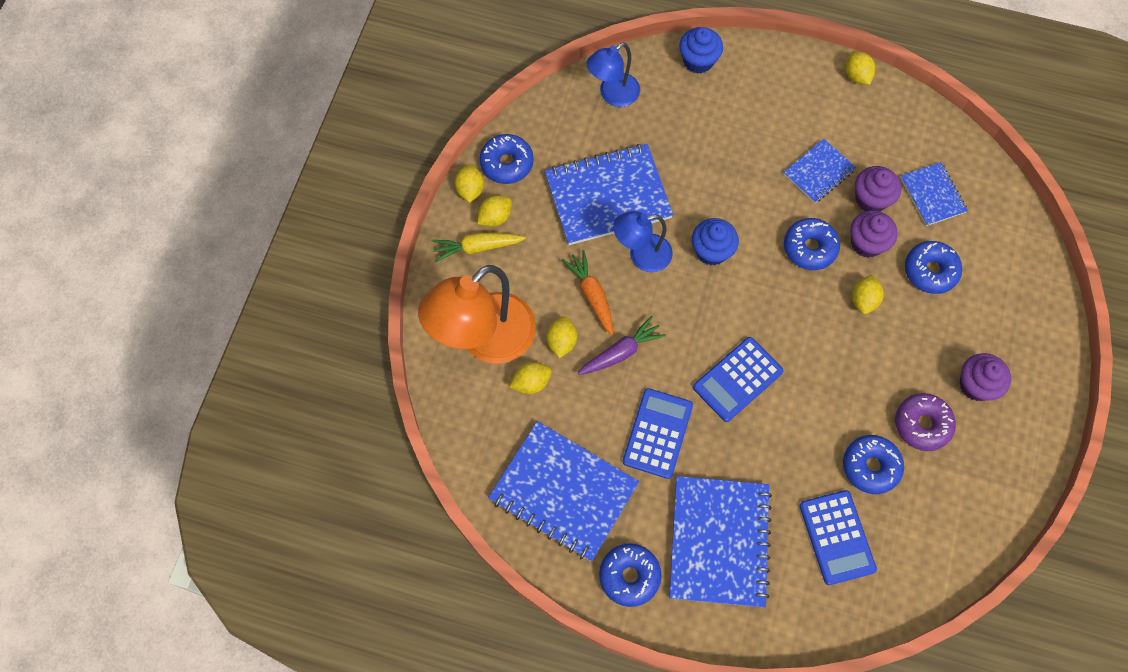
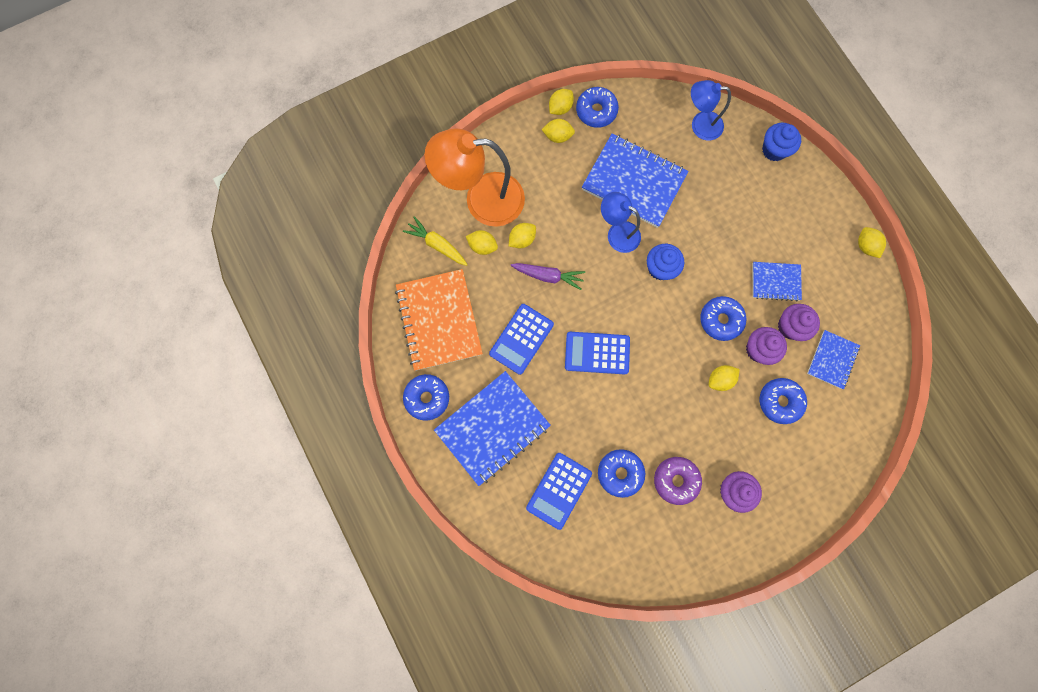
camera: 45 degrees right, 10 degrees up
(477, 247) = (530, 144): yellow carrot -> yellow carrot (437, 245)
(563, 492) = (439, 320): blue notebook -> orange notebook
(592, 295) = (565, 229): orange carrot -> none
(657, 433) = (521, 339): blue calculator -> blue calculator turned 150 degrees clockwise
(856, 76) = (865, 246): yellow lemon -> yellow lemon turned 45 degrees counterclockwise

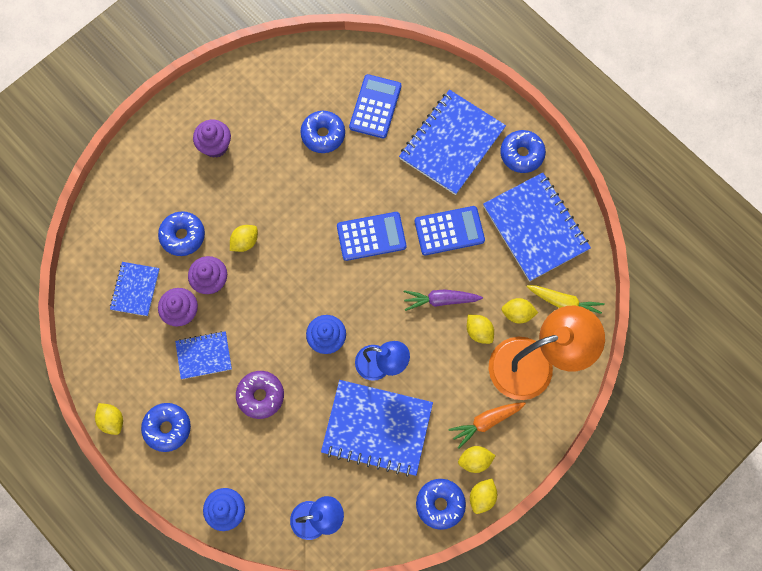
camera: 165 degrees right, 5 degrees down
(439, 320) = (535, 228): orange notebook -> blue notebook
(521, 339) = (449, 231): blue calculator -> blue calculator turned 60 degrees clockwise
(522, 239) = (479, 331): yellow lemon -> yellow lemon turned 75 degrees counterclockwise
(539, 164) = (486, 422): none -> orange carrot
(675, 480) = (270, 141): purple donut -> purple donut (260, 395)
(720, 320) = (254, 300): blue donut -> blue donut (167, 428)

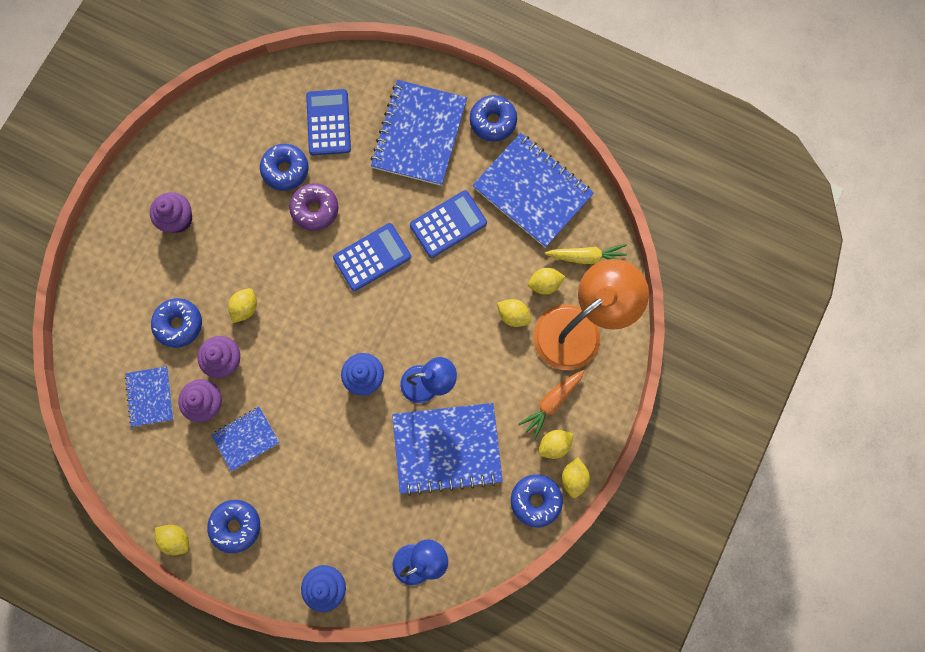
camera: 20 degrees left, 5 degrees up
(260, 395) = (319, 458): purple donut -> purple donut (315, 209)
(440, 300) = (464, 297): purple carrot -> none

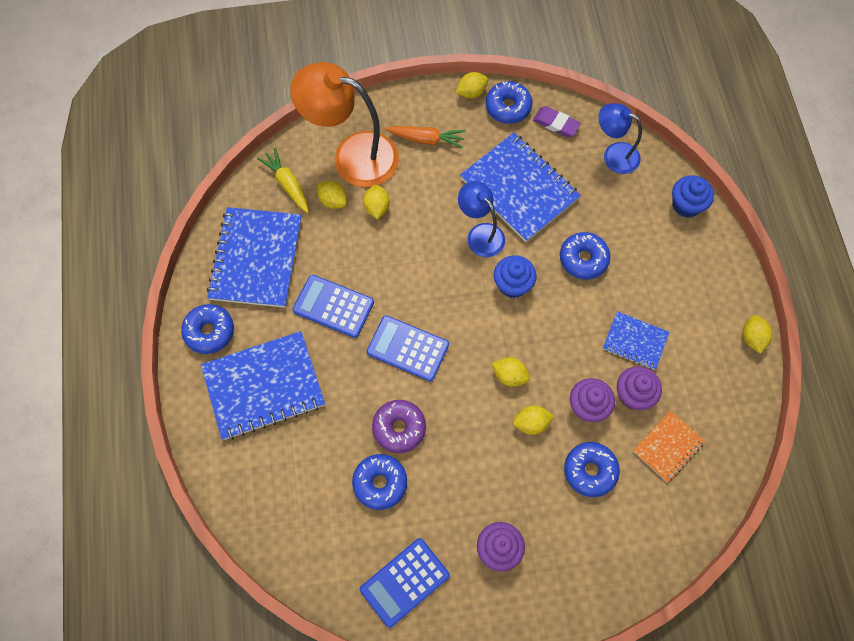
camera: 125 degrees left, 10 degrees down
(150, 396) = (668, 447): blue notebook -> orange notebook
(236, 525) = (703, 300): blue donut -> blue donut (583, 259)
(328, 123) = (306, 477): blue calculator -> blue calculator (404, 582)
(488, 531) = (556, 124): none -> purple eraser
(554, 444) = (457, 119): yellow lemon -> yellow lemon (509, 376)

